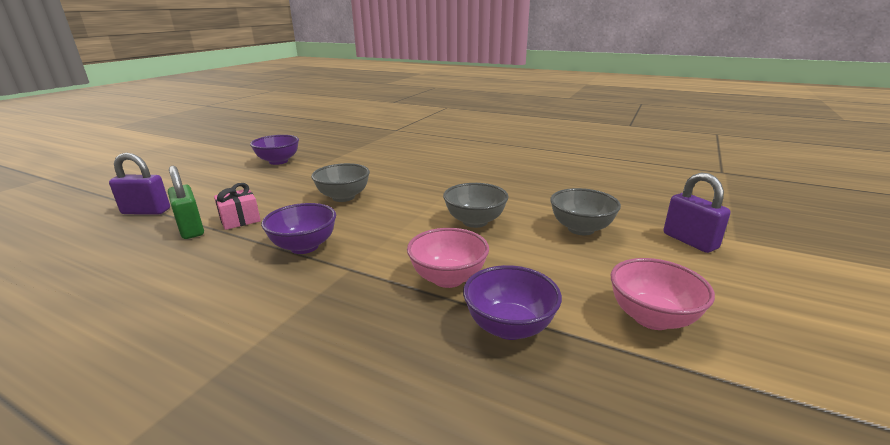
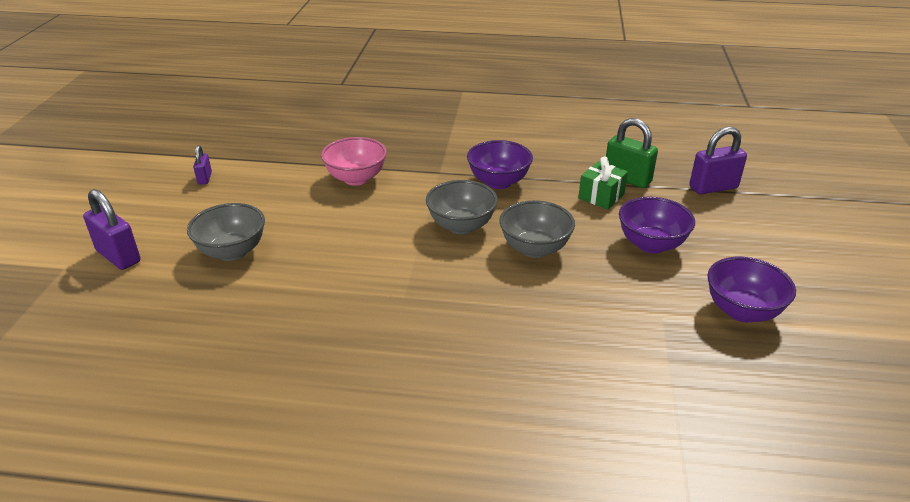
camera: 160 degrees right, 10 degrees up
(240, 220) = (601, 196): pink gift -> green gift
(475, 221) = (352, 240): grey bowl -> grey bowl (461, 226)
(509, 327) = (304, 157): purple bowl -> purple bowl (651, 244)
(652, 318) = (205, 178): pink bowl -> purple padlock

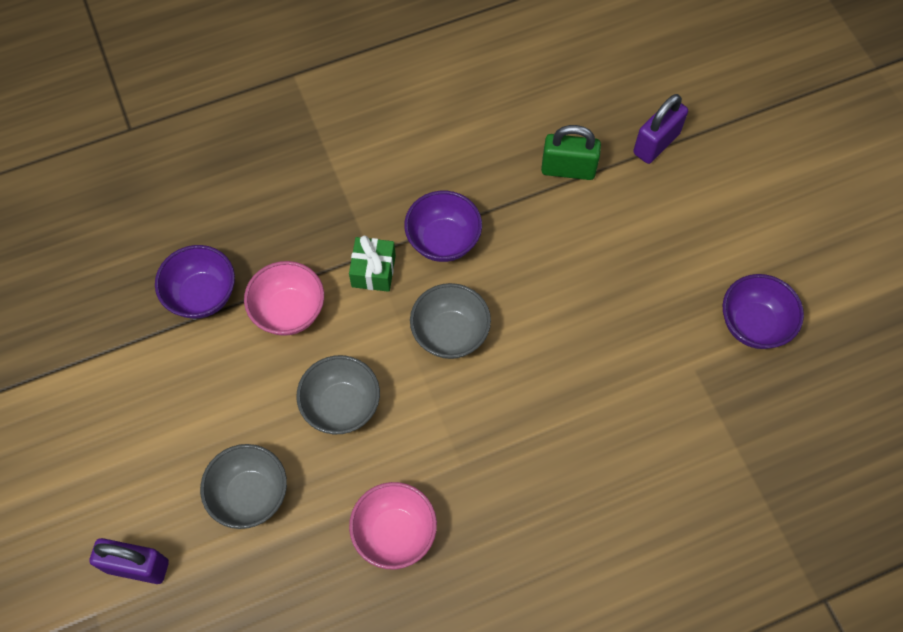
camera: 30 degrees left, 30 degrees up
(205, 178) = (117, 398): purple padlock -> none
(312, 314) = (395, 533): none -> pink bowl
(534, 249) = (539, 332): grey bowl -> grey bowl (341, 406)
(601, 196) = (557, 213): green gift -> green gift (373, 271)
(651, 244) = (639, 269): purple bowl -> purple bowl (202, 295)

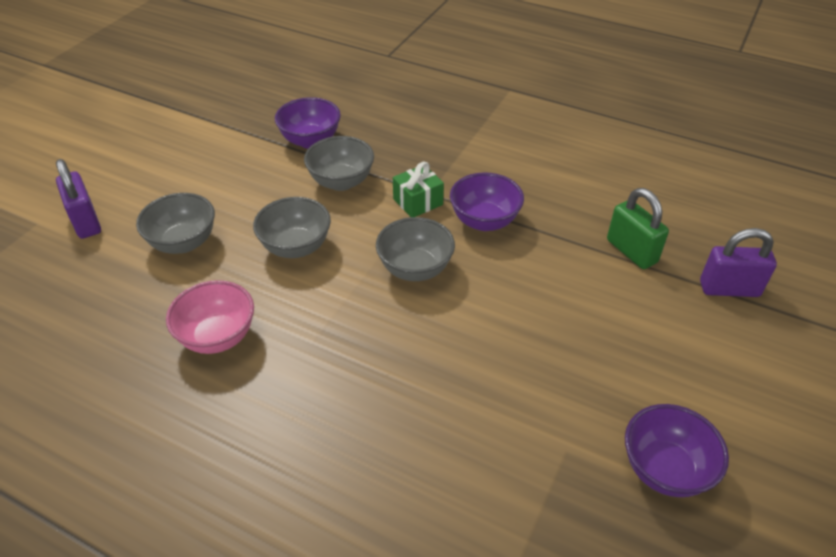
camera: 50 degrees right, 20 degrees down
(289, 311) = (341, 182): pink bowl -> grey bowl

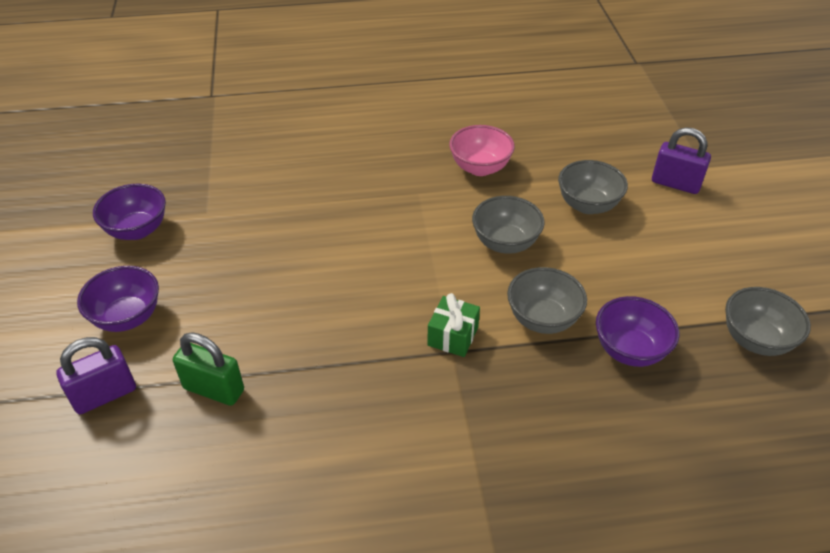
camera: 145 degrees right, 0 degrees up
(415, 269) = (396, 273): grey bowl -> grey bowl (756, 340)
(484, 221) = (374, 348): purple bowl -> purple bowl (127, 317)

